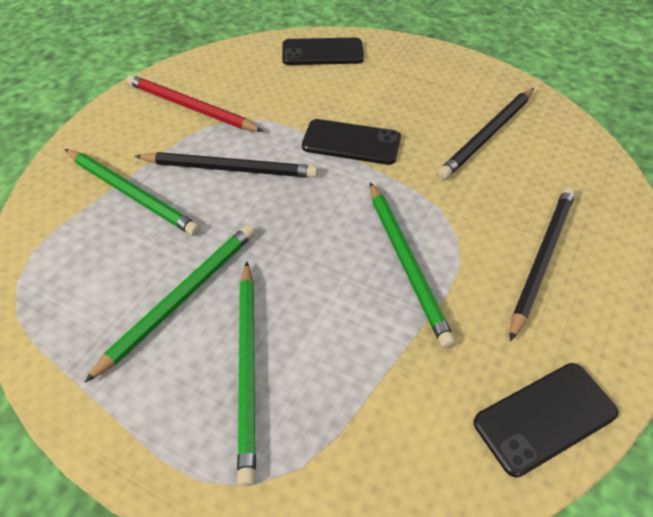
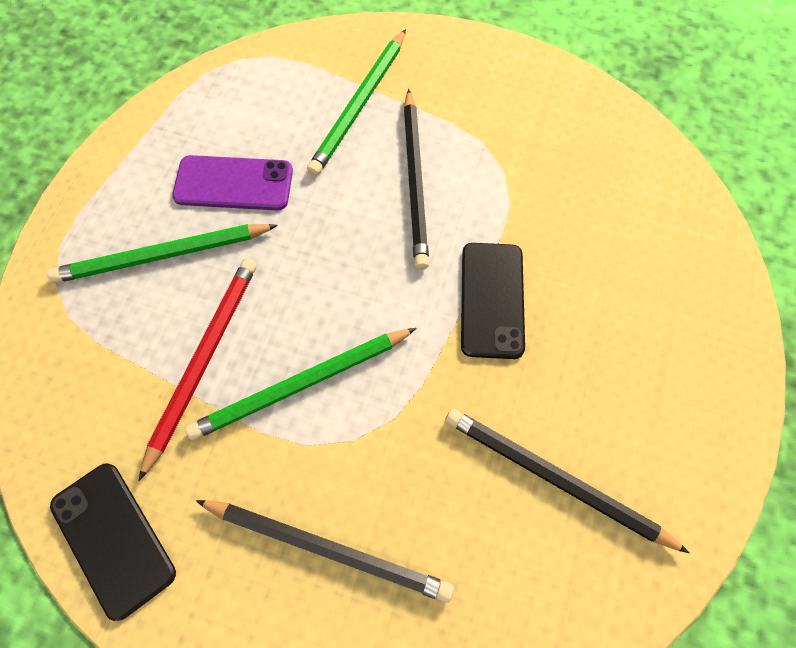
camera: 80 degrees right, 15 degrees up
(181, 298) = (234, 183): green pencil -> purple phone
(190, 107) = (510, 116): red pencil -> red pencil (203, 360)
(322, 52) = (677, 235): black phone -> none

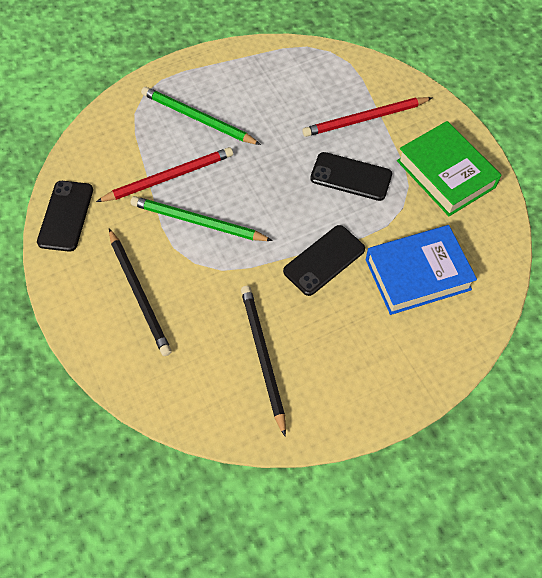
camera: 45 degrees right, 5 degrees down
(234, 183) = (262, 110): purple phone -> none
(359, 105) = (365, 119): green pencil -> red pencil
(415, 181) = (351, 177): black pencil -> black phone
(504, 100) = (446, 174): none -> green book
(597, 229) = (417, 274): none -> blue book

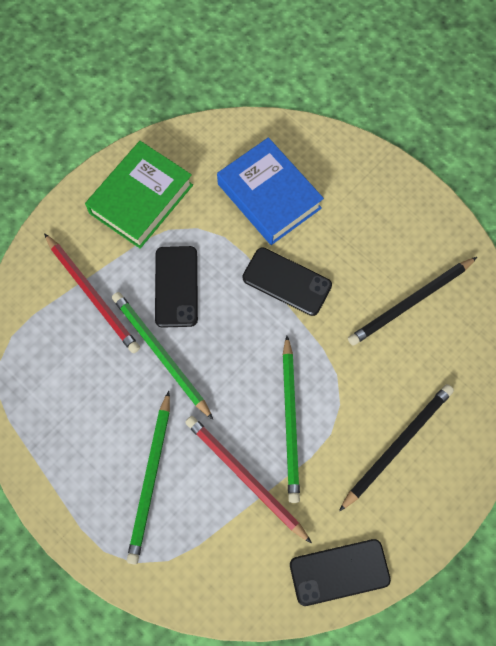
camera: 110 degrees left, 10 degrees up
(295, 150) = (160, 354): none -> green pencil

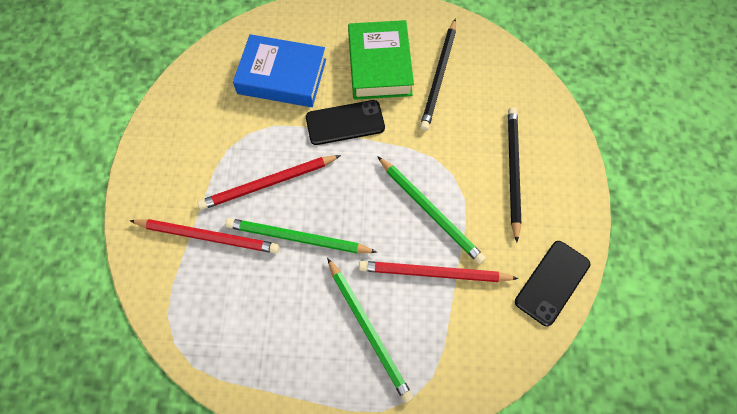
camera: 40 degrees left, 5 degrees down
(141, 199) = (187, 143): green book -> green book (379, 65)
(176, 286) = (268, 183): black phone -> red pencil

